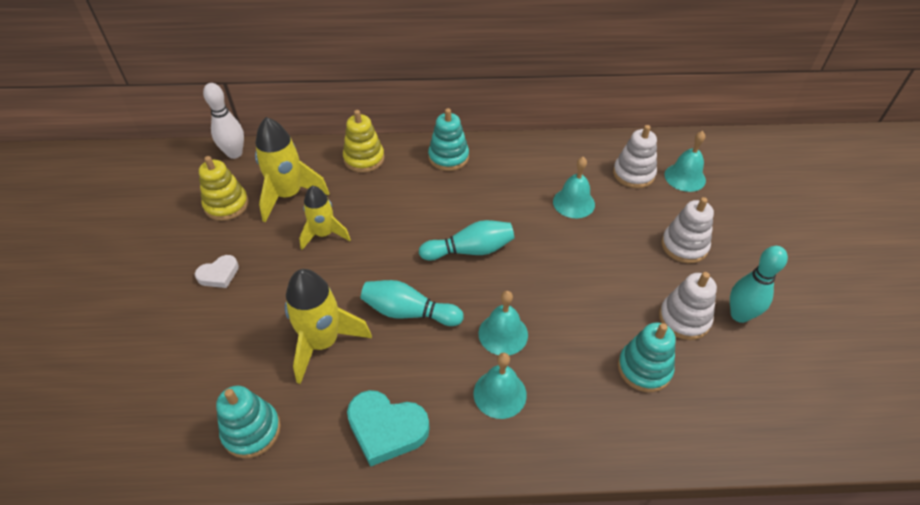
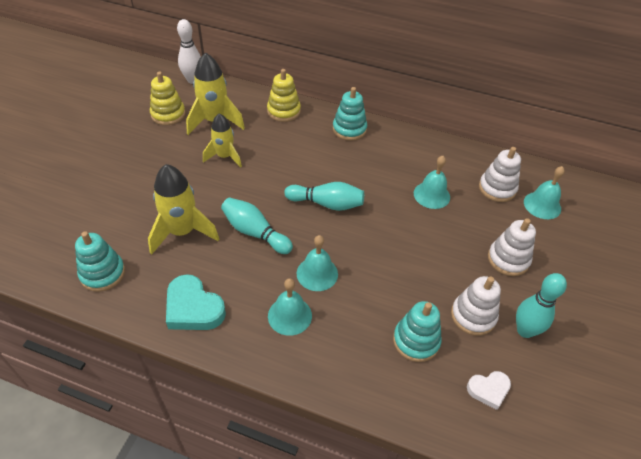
camera: 20 degrees right, 0 degrees up
(219, 274) = (137, 161): white heart -> white heart (488, 390)

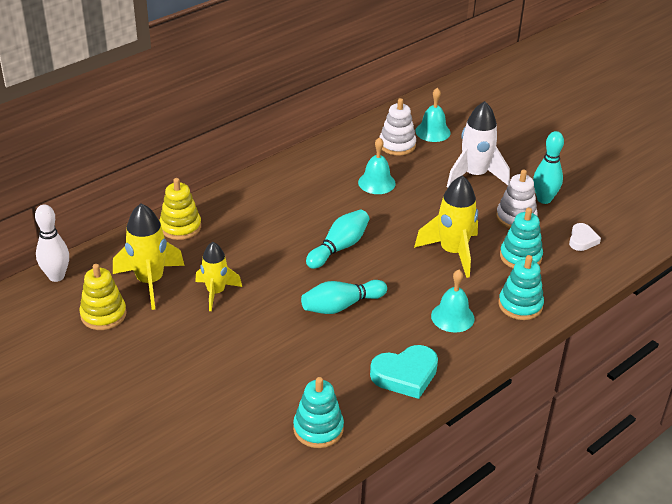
camera: 60 degrees left, 10 degrees down
(182, 232) = (303, 355): yellow rocket -> yellow rocket (452, 252)
(317, 273) = (418, 284): turquoise bell -> none
(349, 129) = (249, 194): turquoise stacking toy -> turquoise stacking toy (520, 305)
(508, 259) = (474, 175): white stacking toy -> white rocket

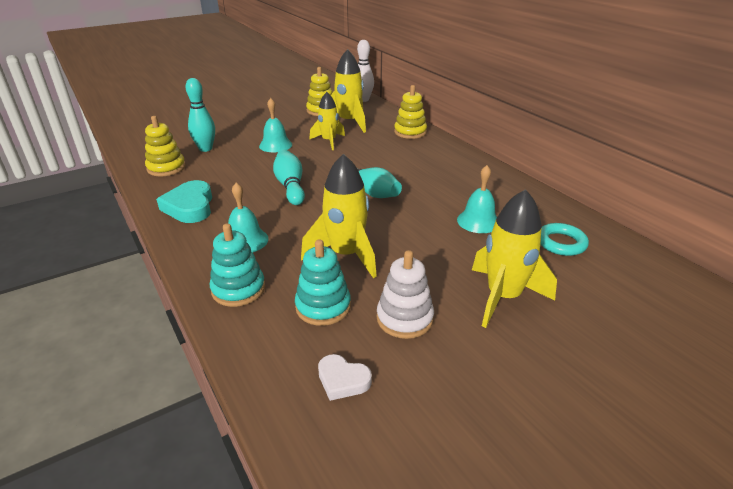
camera: 100 degrees right, 5 degrees down
(318, 429) = (166, 168): turquoise stacking toy -> yellow stacking toy
(397, 145) = (561, 243): white stacking toy -> turquoise ring
(433, 132) = (604, 275): turquoise bell -> turquoise bell (275, 145)
(474, 175) = (503, 297): white rocket -> yellow rocket
(544, 199) = (448, 358): turquoise bowling pin -> turquoise bowling pin (205, 149)

